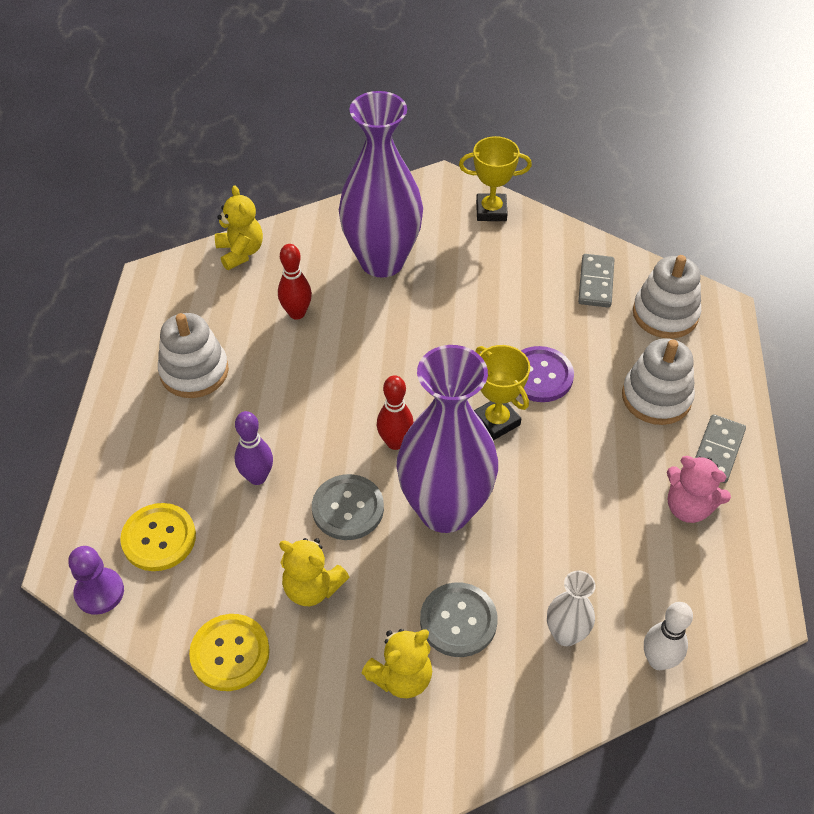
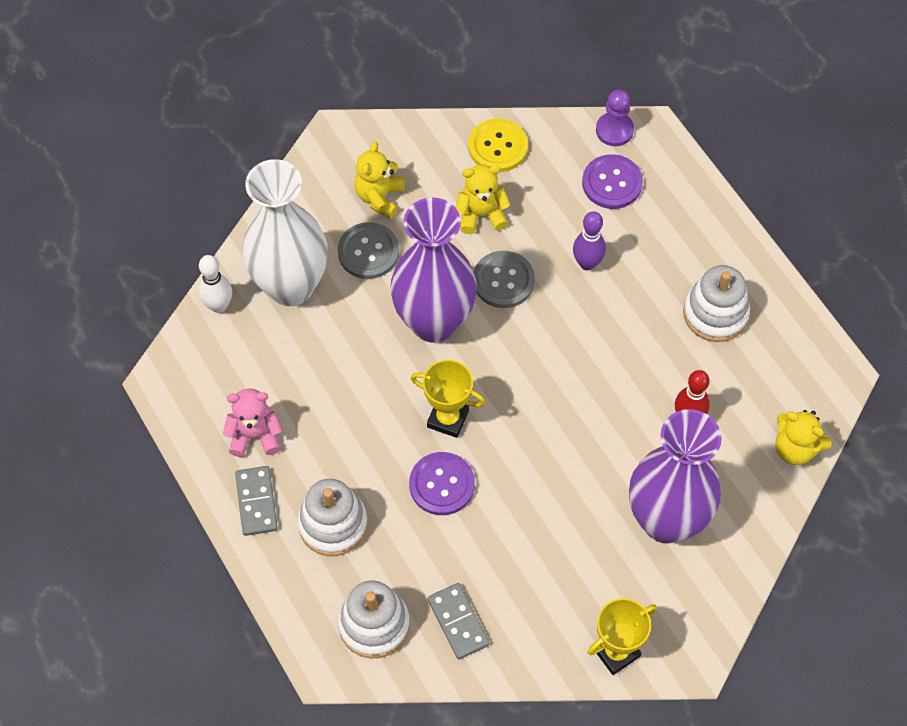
camera: 145 degrees right, 10 degrees up
(159, 538) = (612, 183): yellow button -> purple button
(395, 442) = (511, 352): red bowling pin -> none
(565, 634) = (291, 286): white vase -> white vase, size x2.22

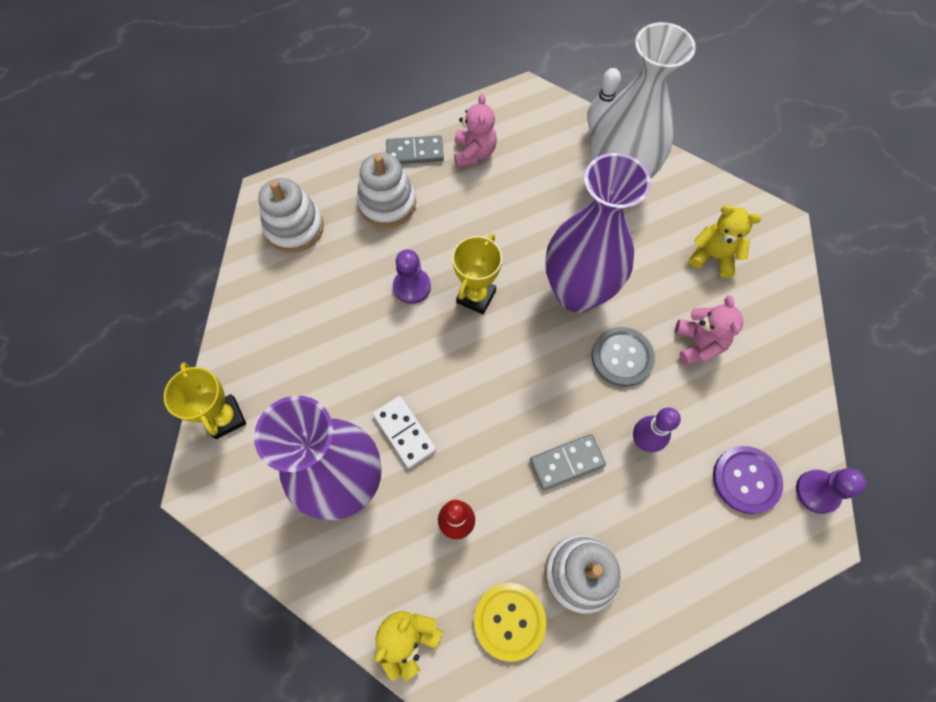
camera: 95 degrees right, 5 degrees up
(368, 252) = (652, 244): grey button -> none
(442, 484) = (412, 287): purple button -> purple pawn
(458, 622) = (283, 289): grey domino -> grey domino (567, 462)
(481, 214) = (698, 344): yellow teddy bear -> pink teddy bear
(498, 147) = (782, 367): yellow button -> yellow button (509, 621)
(607, 473) = (404, 432): none -> white domino

